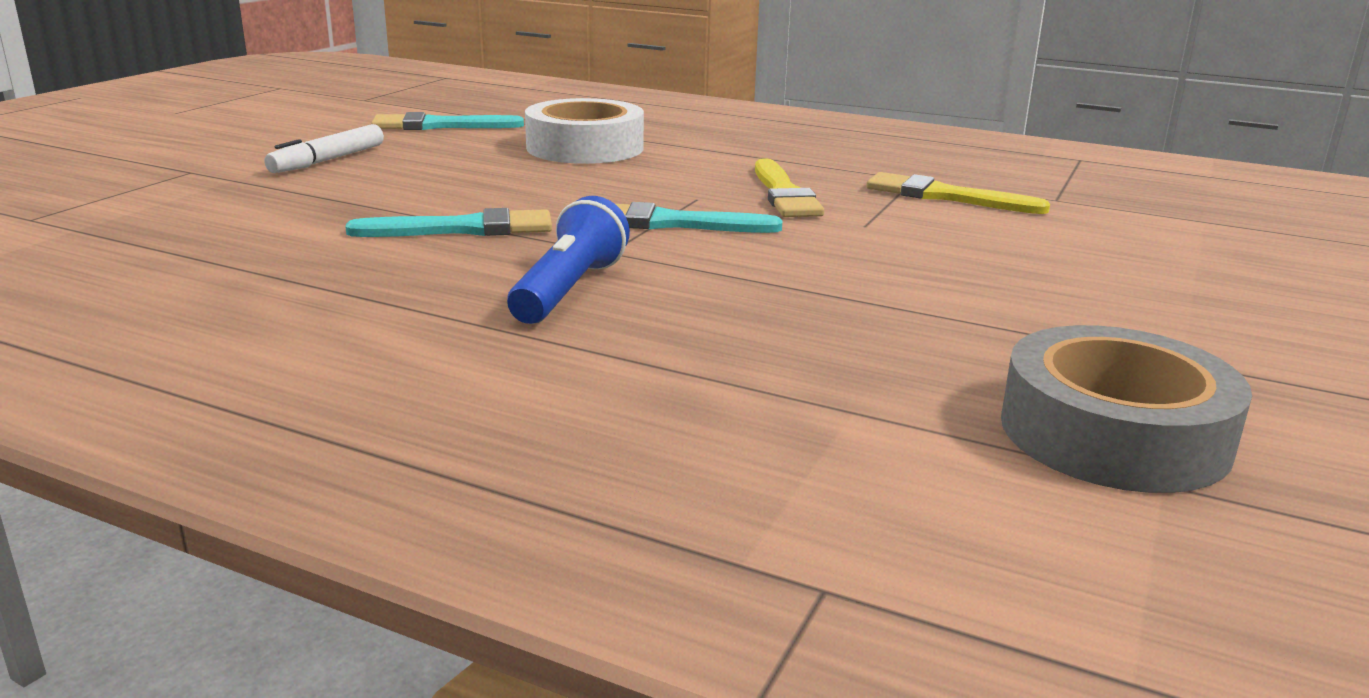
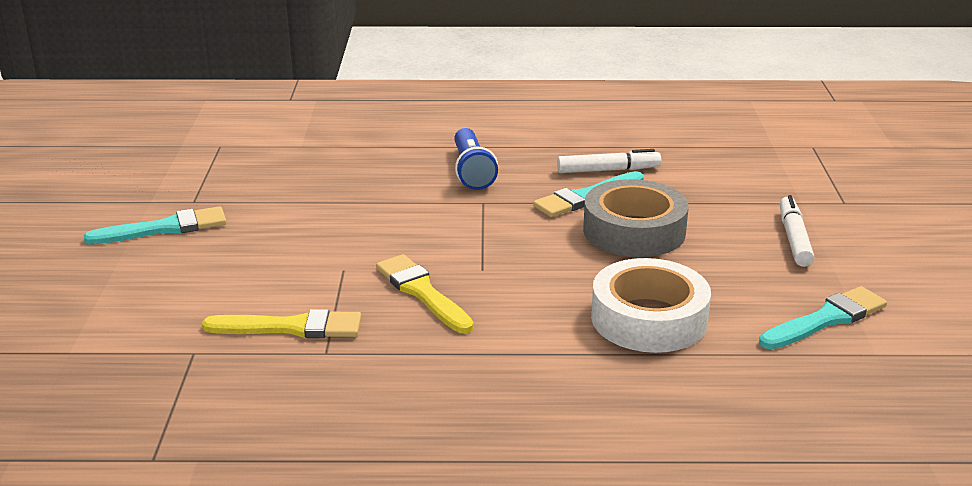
camera: 155 degrees right, 5 degrees up
(367, 249) = (608, 170): none -> white marker
(672, 223) = (471, 235): turquoise brush -> turquoise brush (164, 228)
(1114, 433) = (194, 159): grey tape -> grey tape (634, 231)

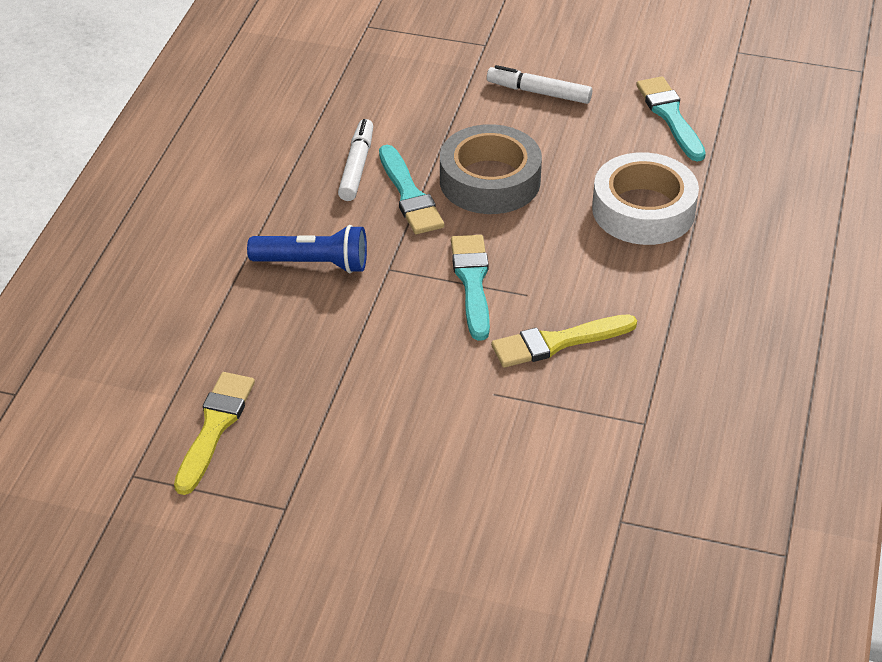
camera: 75 degrees left, 15 degrees up
(164, 228) = (346, 538): turquoise brush -> turquoise brush (472, 282)
(291, 327) = (595, 444): yellow brush -> yellow brush (214, 428)

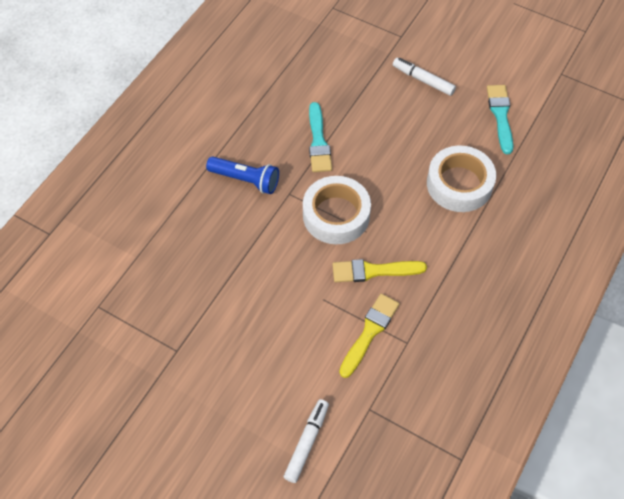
camera: 15 degrees right, 15 degrees up
(214, 428) = (153, 285): yellow brush -> yellow brush (369, 332)
(357, 166) = (293, 113): white marker -> white marker (307, 442)
(472, 282) = (336, 215): turquoise brush -> white tape
(490, 181) = (371, 141): grey tape -> none

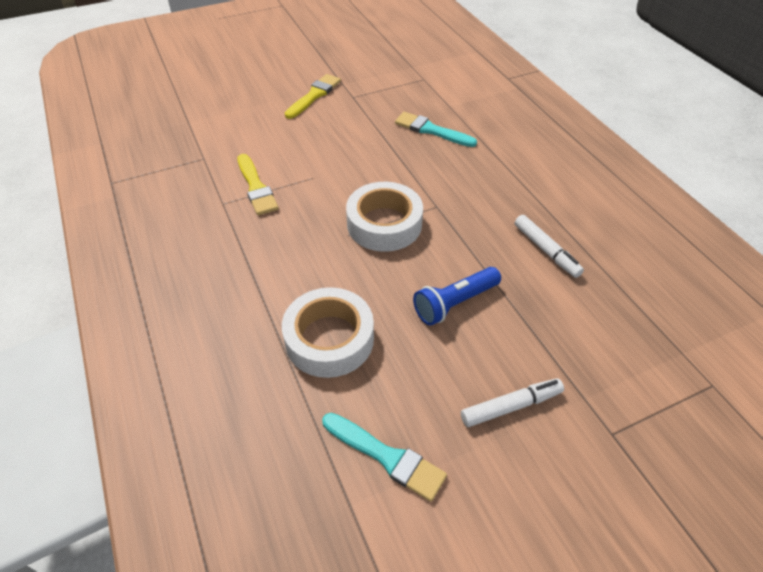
camera: 125 degrees right, 10 degrees down
(245, 180) = (476, 187): blue flashlight -> blue flashlight (455, 303)
(307, 442) = (221, 121): white marker -> white marker (546, 250)
(318, 141) = (484, 255): turquoise brush -> turquoise brush (431, 130)
(374, 271) = (304, 218): yellow brush -> yellow brush (314, 95)

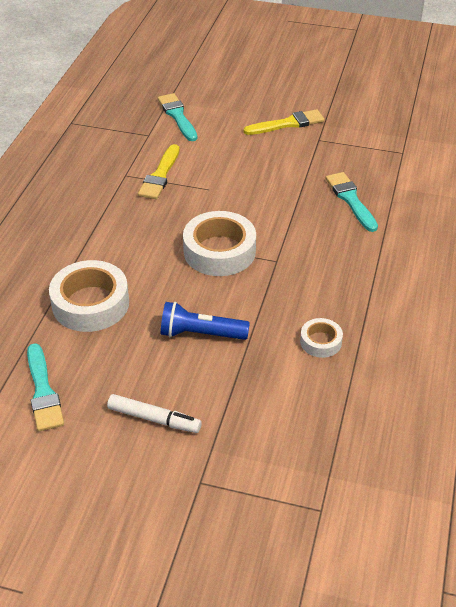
camera: 40 degrees right, 5 degrees down
(212, 130) = (177, 116): none -> turquoise brush
(546, 250) = (320, 342): white marker -> white tape

